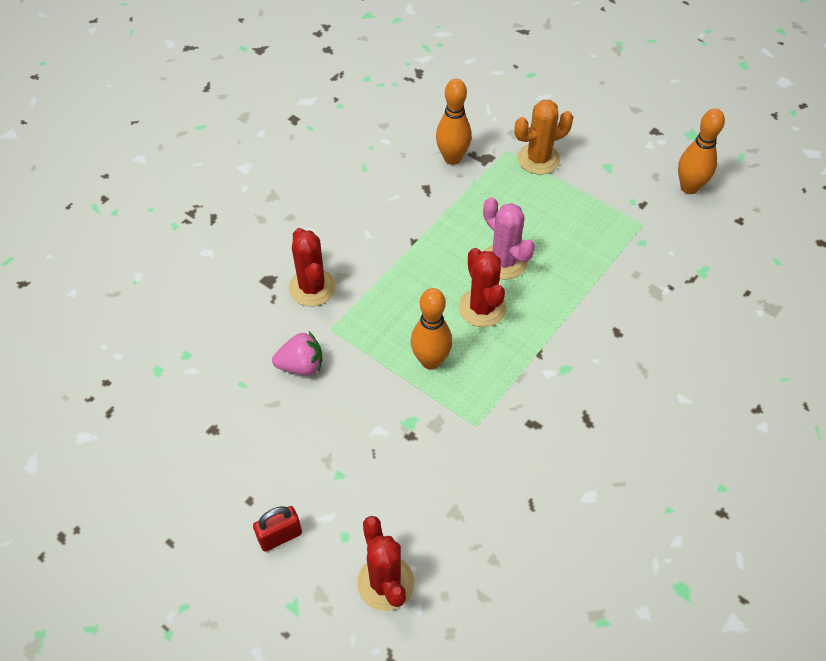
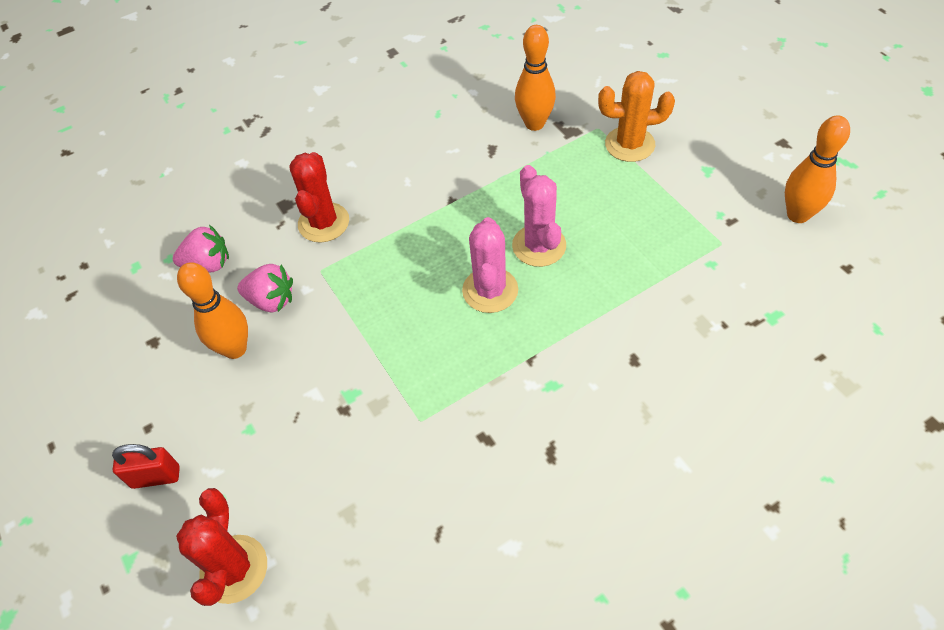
camera: 25 degrees right, 0 degrees up
(226, 350) = (208, 264): none -> pink strawberry
(430, 361) = (406, 333): orange bowling pin -> orange bowling pin (235, 349)
(482, 308) = (490, 290): red cactus -> pink cactus

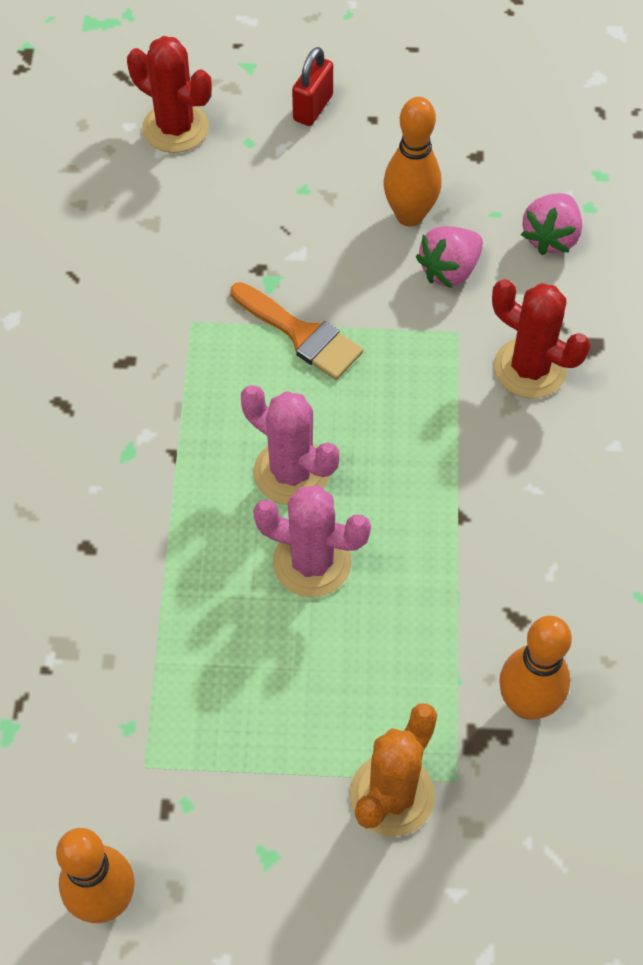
camera: 120 degrees right, 5 degrees up
(383, 348) = (301, 334): none -> orange brush

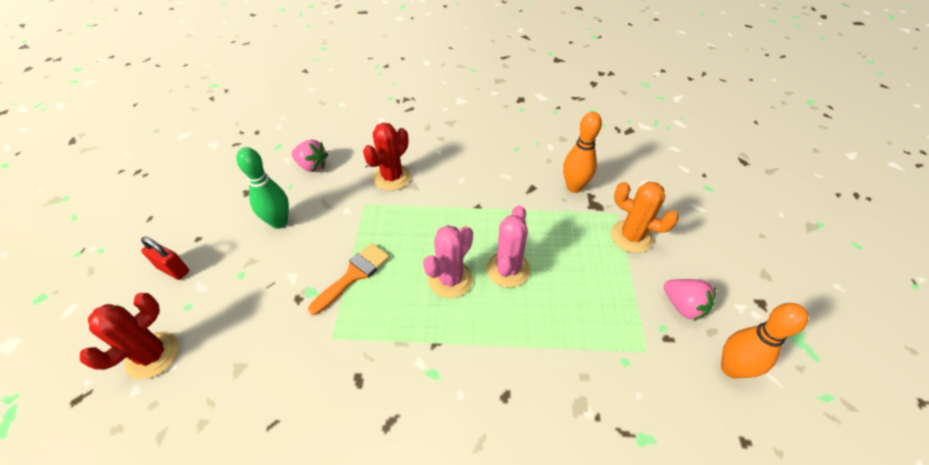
camera: 90 degrees left, 10 degrees down
(409, 215) = (279, 222): orange bowling pin -> green bowling pin
(449, 270) = (323, 206): pink strawberry -> pink strawberry (683, 306)

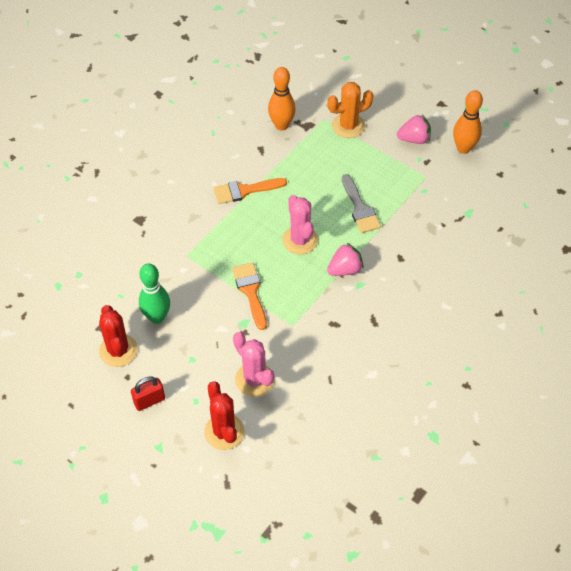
camera: 55 degrees left, 5 degrees up
(312, 166) = (108, 271): pink strawberry -> pink strawberry (345, 269)
(392, 177) = (172, 225): red cactus -> red cactus (118, 350)
(473, 203) = (244, 191): none -> orange brush
(508, 269) = (318, 205): pink cactus -> pink cactus (254, 379)
(538, 309) = (360, 208): none -> grey brush

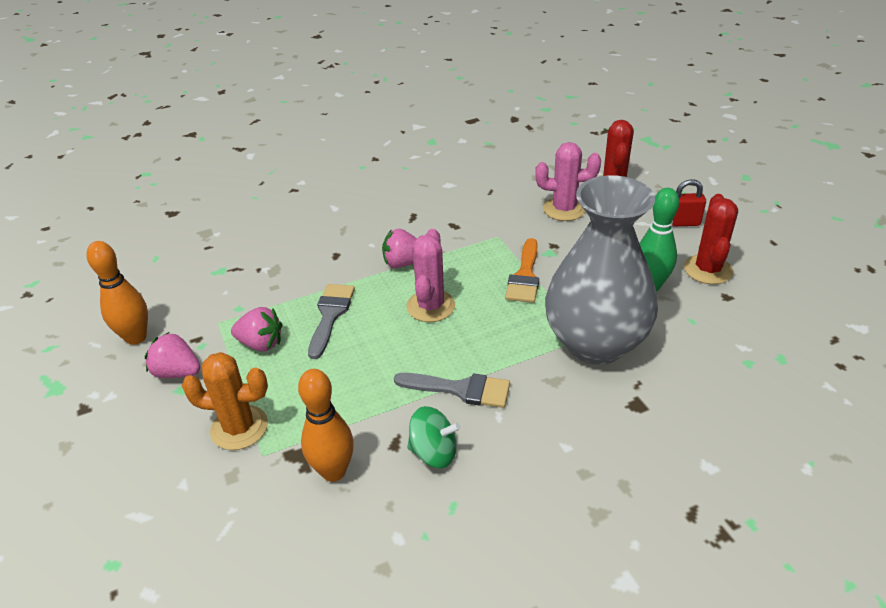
camera: 150 degrees left, 15 degrees down
(178, 252) = (595, 343): none -> grey vase
(237, 152) = (434, 452): none -> green spinning top
(244, 191) = (460, 389): orange brush -> grey brush
(254, 379) = (564, 209): pink cactus -> pink cactus turned 75 degrees counterclockwise
(384, 173) = (261, 344): none -> pink strawberry

